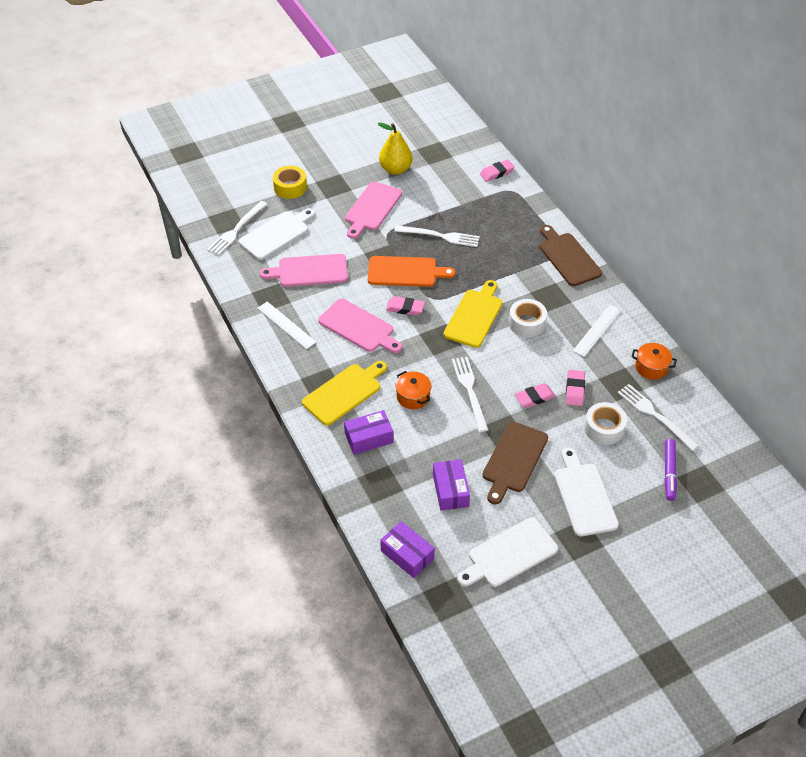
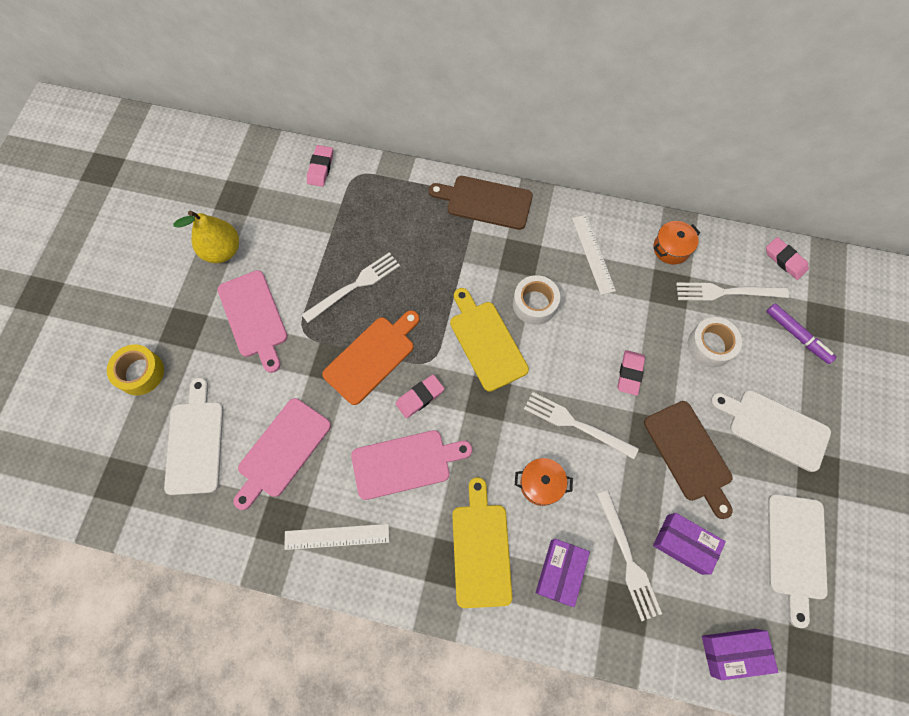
camera: 50 degrees left, 20 degrees up
(236, 230) = (146, 480): white fork -> white fork (628, 558)
(575, 390) = (647, 332): pink eraser -> pink eraser (785, 260)

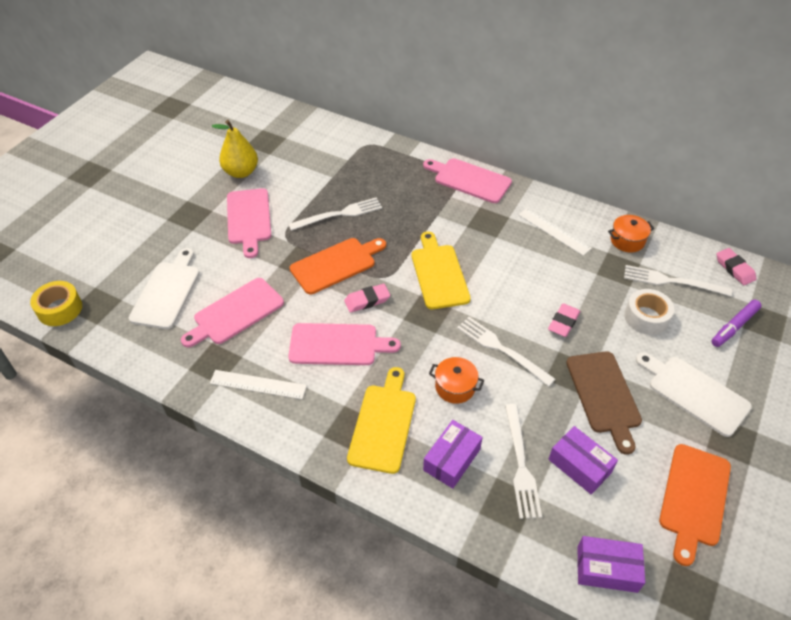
camera: 15 degrees right, 20 degrees down
(140, 373) = (143, 237): yellow tape -> yellow tape (60, 309)
(320, 168) = (340, 135): pink eraser -> none
(485, 202) = (469, 180): brown cutting board -> pink cutting board
(534, 304) = (490, 256): white tape -> none
(593, 254) = (554, 231): white ruler -> white ruler turned 45 degrees counterclockwise
(795, 551) = (694, 498): white cutting board -> orange cutting board
(797, 335) = (734, 327): purple marker -> purple marker turned 75 degrees clockwise

